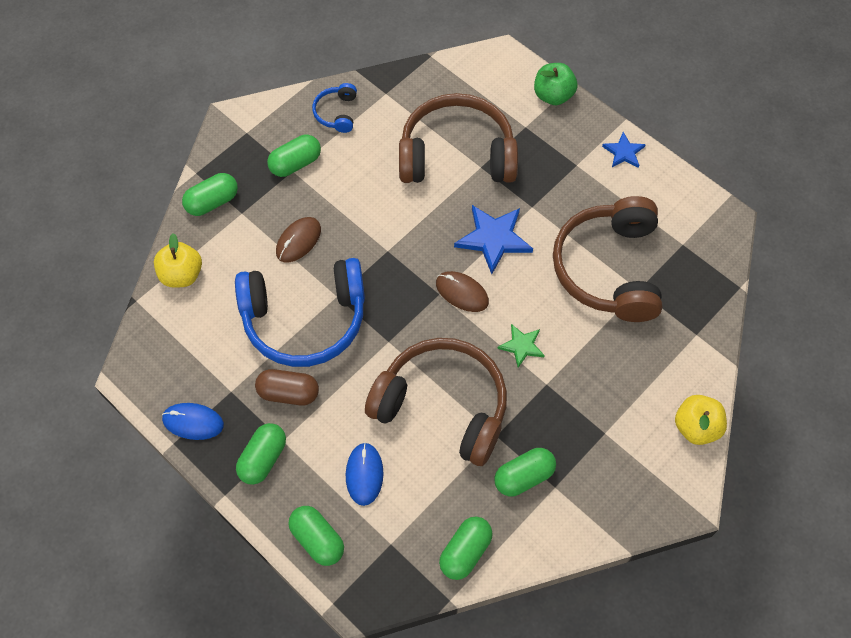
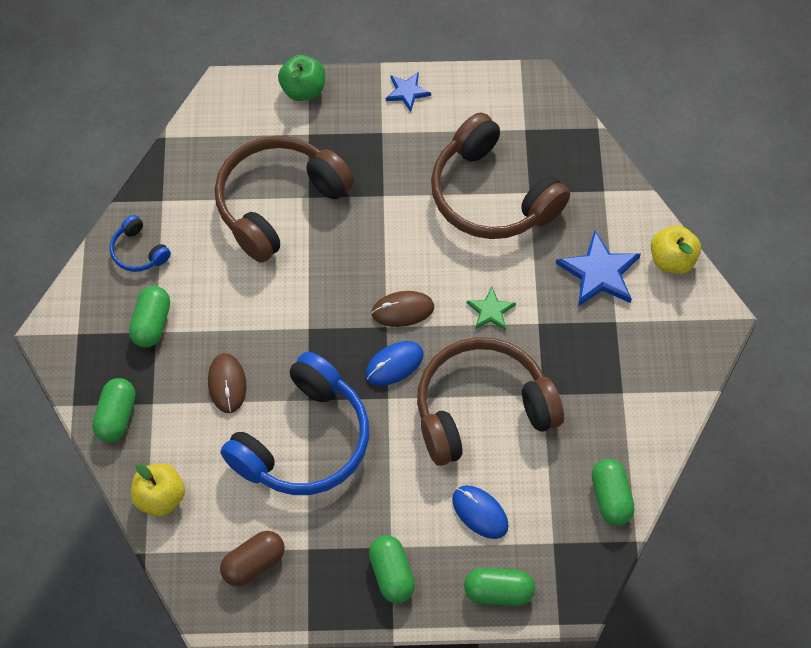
camera: 45 degrees left, 0 degrees up
(193, 422) = (305, 600): blue mouse -> blue mouse (394, 364)
(288, 393) = (355, 508): brown capsule -> brown capsule (253, 563)
(494, 239) = (381, 246): blue star -> blue star (599, 272)
(523, 477) = (594, 406): green capsule -> none

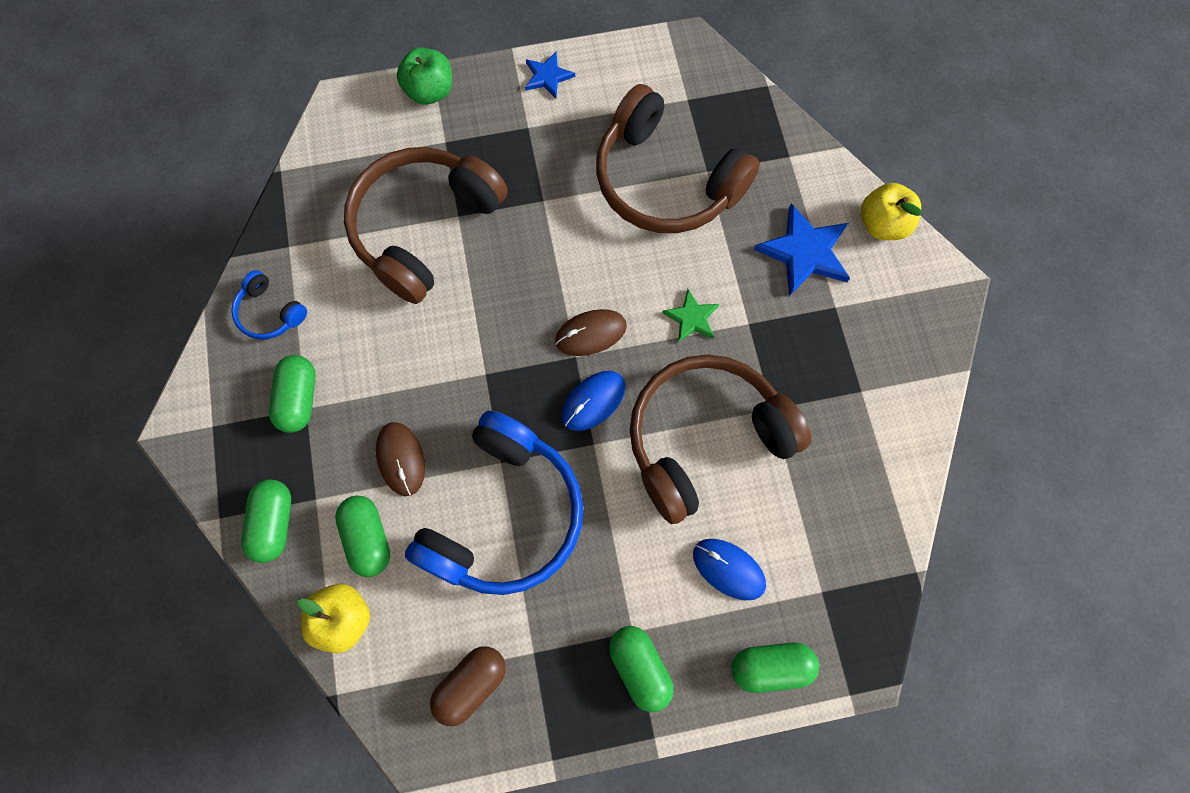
camera: 10 degrees left, 10 degrees up
(610, 497) = (876, 523): green capsule -> green capsule (368, 538)

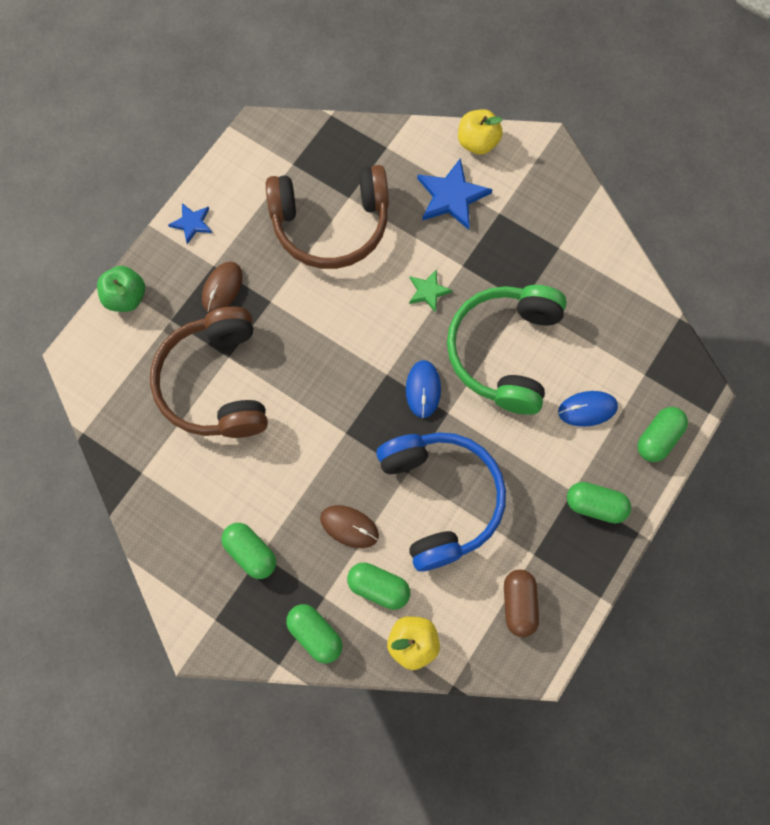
camera: 45 degrees left, 0 degrees up
(270, 312) = (175, 521): blue headphones -> none
(590, 333) = (381, 353): brown mouse -> brown mouse (222, 288)
(705, 439) = (505, 352): brown headphones -> green headphones

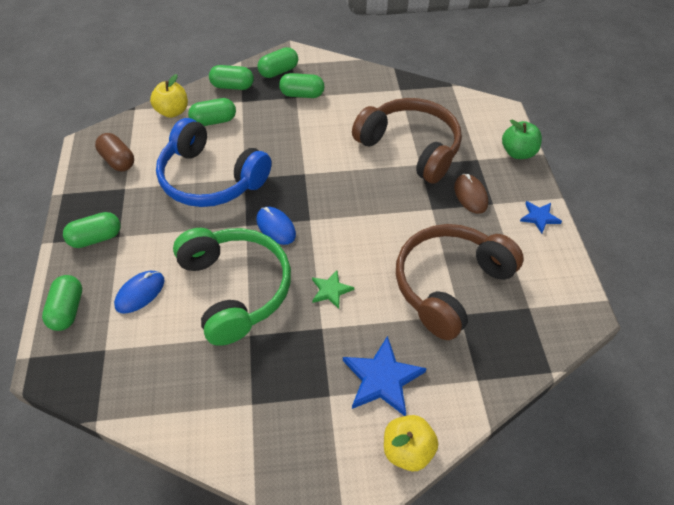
camera: 140 degrees right, 20 degrees down
(242, 617) = (278, 71): none -> green capsule
(349, 526) = (257, 135): brown mouse -> none

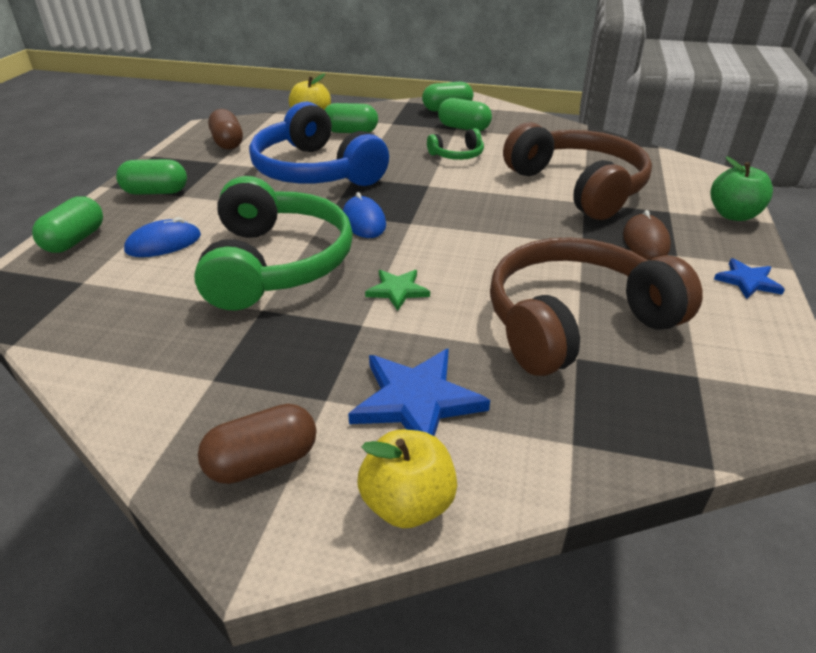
camera: 20 degrees right, 15 degrees down
(232, 86) = (388, 112): green capsule -> none
(311, 131) = (457, 155): none -> green headphones
(316, 452) = (262, 461): none -> brown capsule

